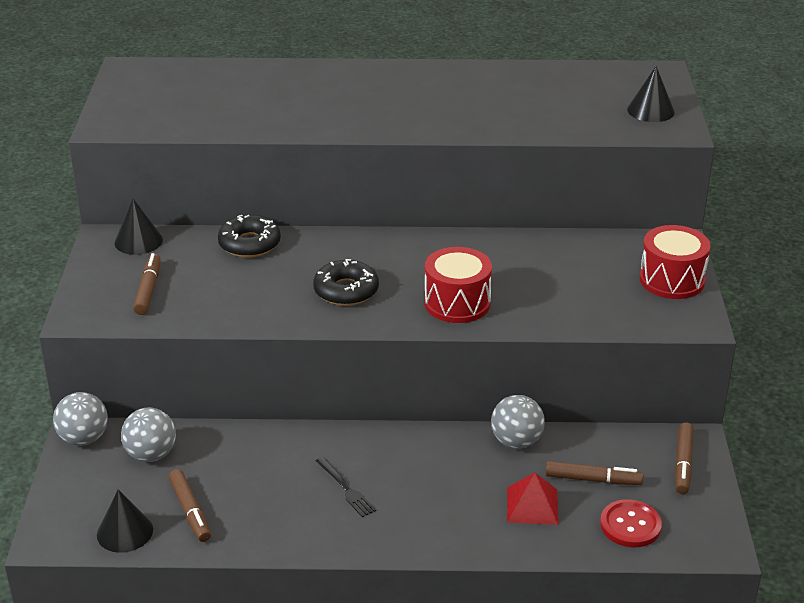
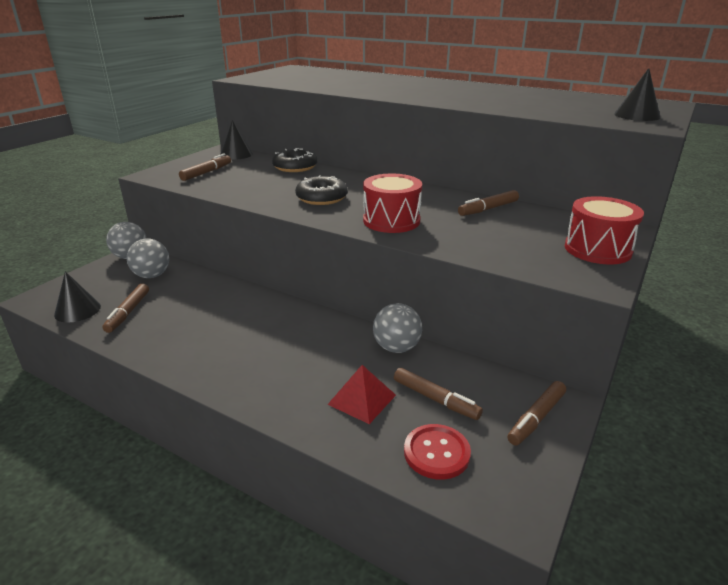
camera: 30 degrees right, 5 degrees down
(346, 489) = (237, 335): black fork -> none
(535, 252) = (488, 209): none -> brown marker

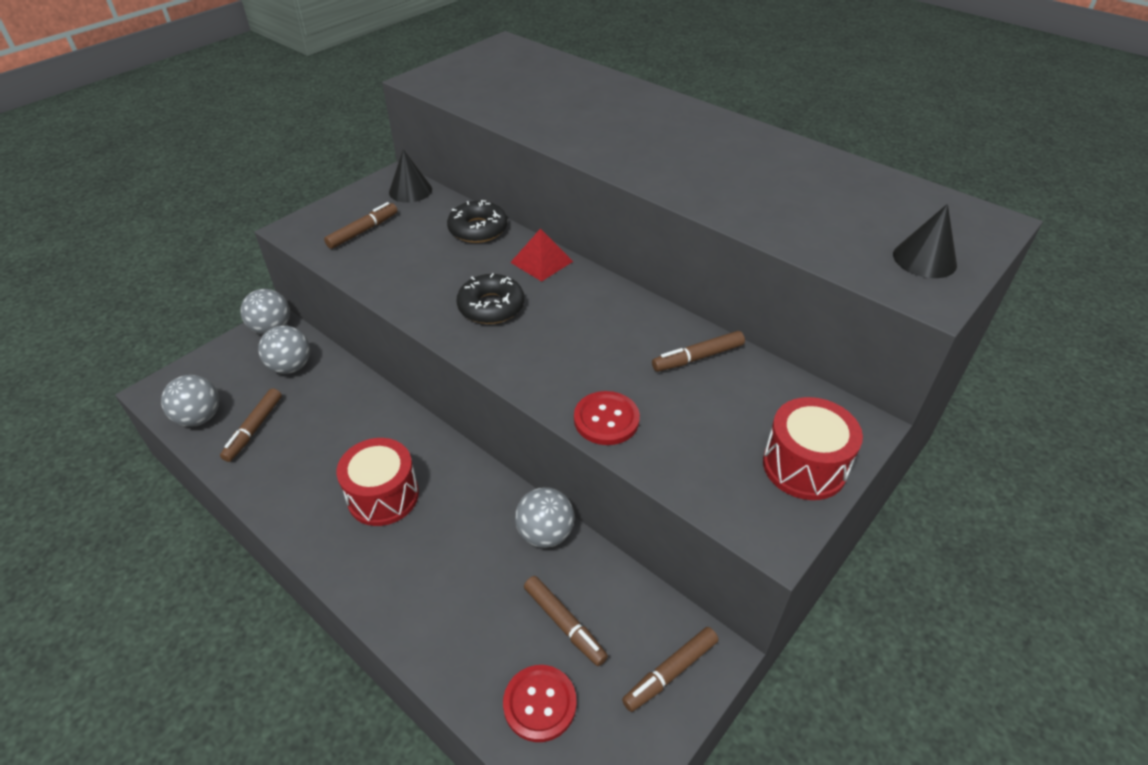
camera: 10 degrees right, 15 degrees up
(77, 310) = (199, 418): black cone -> grey ball
(362, 399) = (481, 610): red pyramid -> red pyramid (541, 262)
(391, 221) = (563, 369): red drum -> red drum (383, 496)
(438, 240) = (606, 419): none -> red button

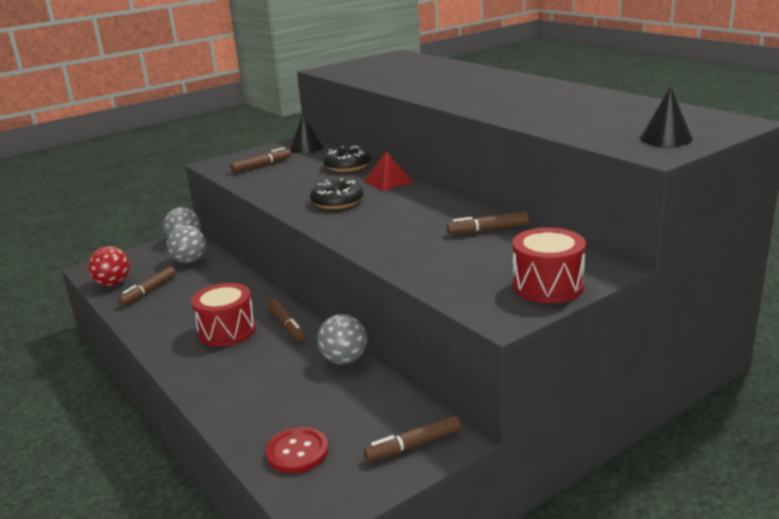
camera: 15 degrees right, 20 degrees down
(199, 418) = (113, 283): grey ball -> red ball
(564, 624) = (337, 410): brown marker -> brown marker (287, 325)
(606, 419) = (396, 257): red button -> none

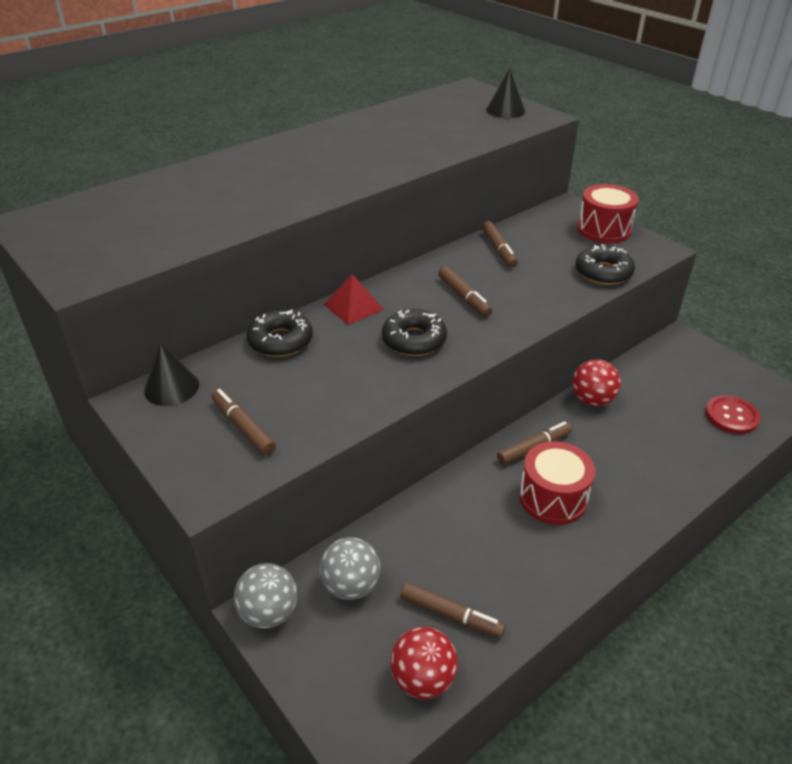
camera: 95 degrees left, 15 degrees up
(344, 360) = (592, 400): grey ball -> red ball
(413, 445) = (697, 357): brown marker -> brown marker (464, 297)
(441, 279) = (603, 272): none -> black donut

